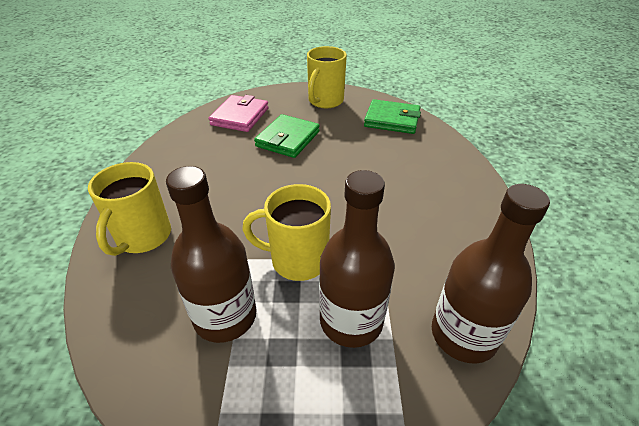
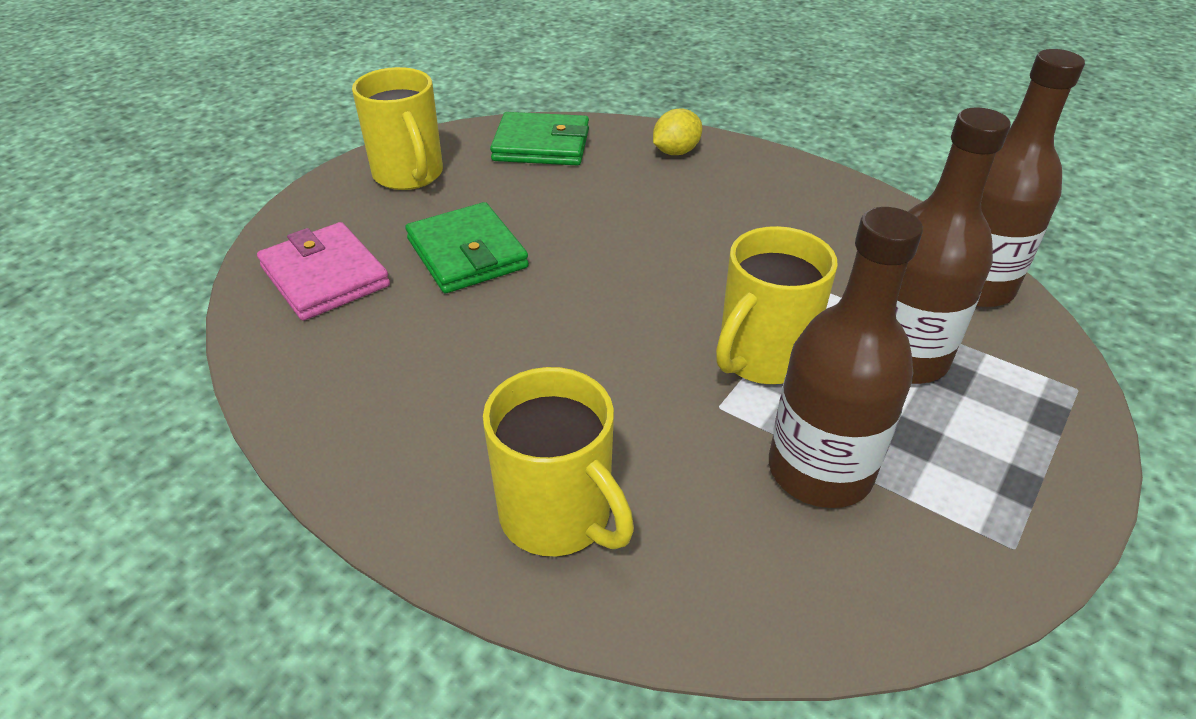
camera: 55 degrees left, 0 degrees up
(392, 120) = (541, 145): green wallet -> green wallet turned 45 degrees clockwise
(443, 159) = (676, 152): none -> yellow lemon

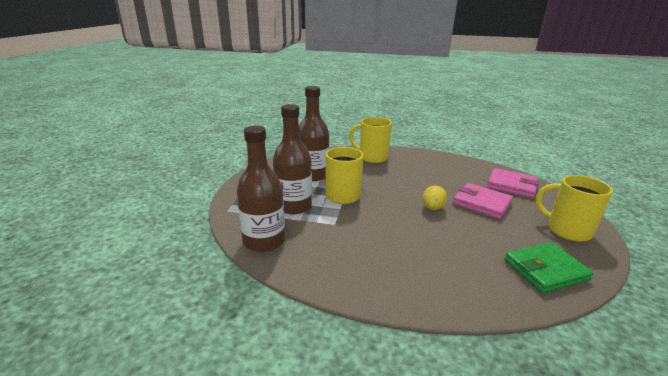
camera: 155 degrees right, 15 degrees down
(467, 253) = (481, 203): green wallet -> pink wallet
(676, 152) = (467, 290): yellow lemon -> yellow lemon (433, 207)

